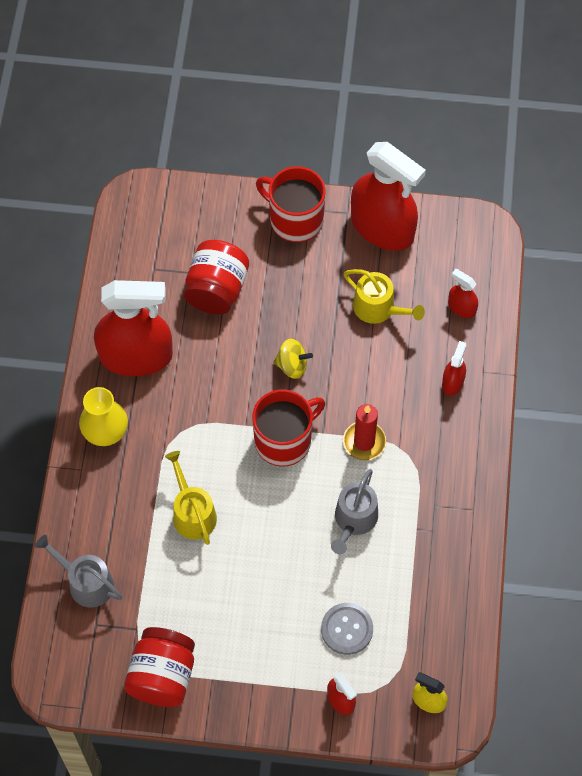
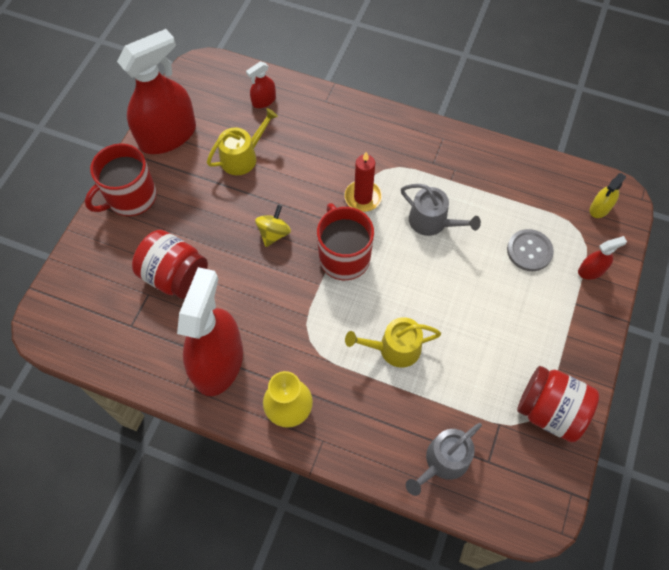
camera: 75 degrees left, 0 degrees up
(452, 382) = (328, 123): red spray bottle -> none

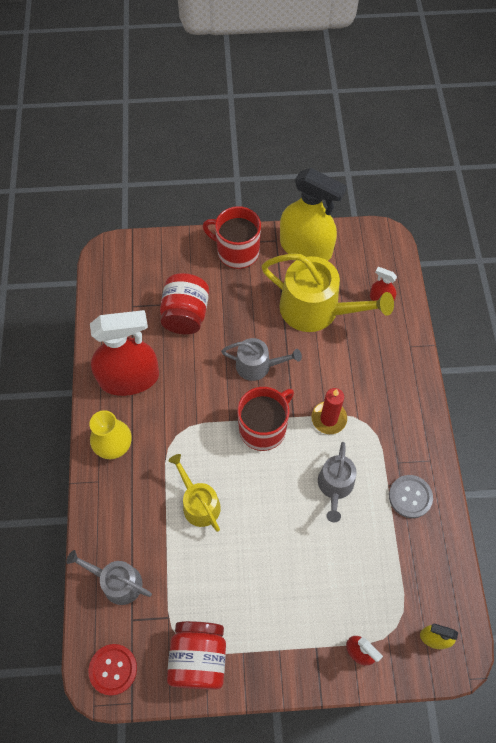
camera: 65 degrees right, 0 degrees up
(168, 135) = (306, 248): red spray bottle -> yellow spray bottle
(242, 157) = (316, 309): yellow watering can -> yellow watering can, size x1.77
(274, 233) = (257, 365): yellow spinning top -> grey watering can
(529, 251) = (350, 584): grey button -> grey button (410, 497)
(532, 499) = (113, 669): none -> red button

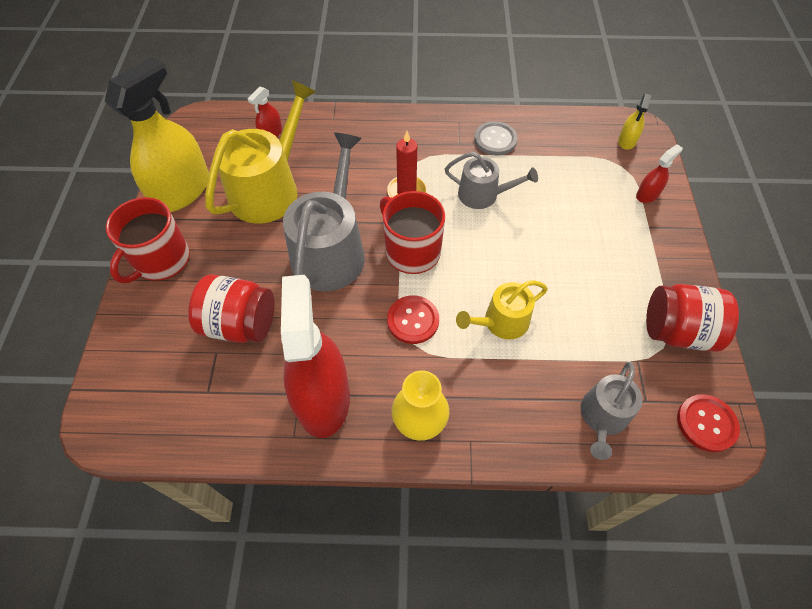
camera: 85 degrees left, 5 degrees down
(196, 434) = (413, 320): none -> red button
(257, 365) = (331, 251): grey watering can -> grey watering can, size x1.77

